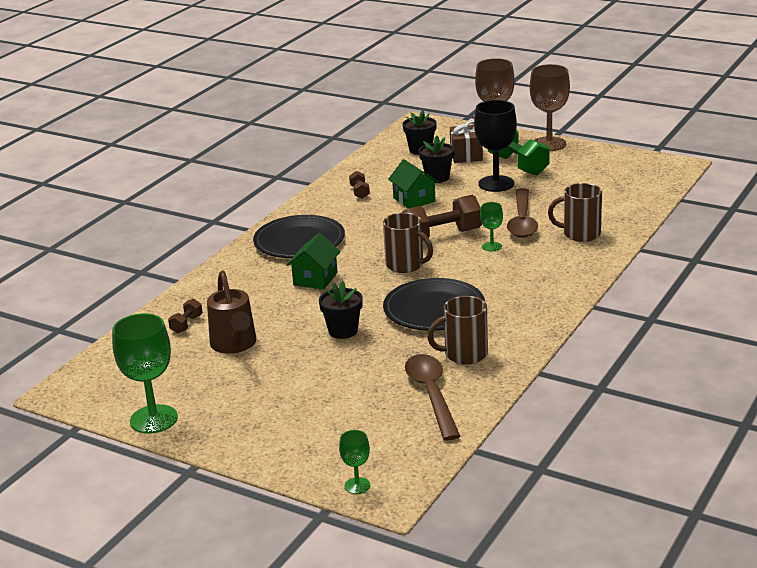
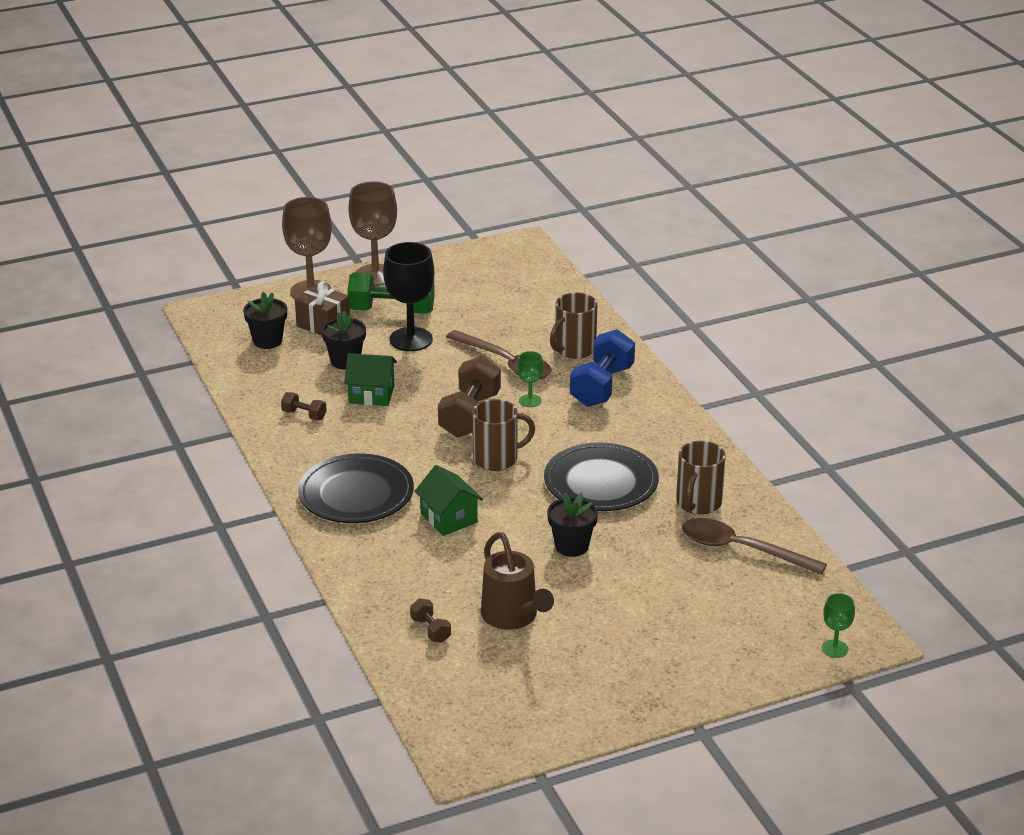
camera: 55 degrees left, 5 degrees up
(154, 419) = (590, 719): green goblet -> none
(235, 345) = (513, 617): brown watering can -> brown watering can turned 45 degrees clockwise
(552, 261) = (602, 386): none -> blue dumbbell

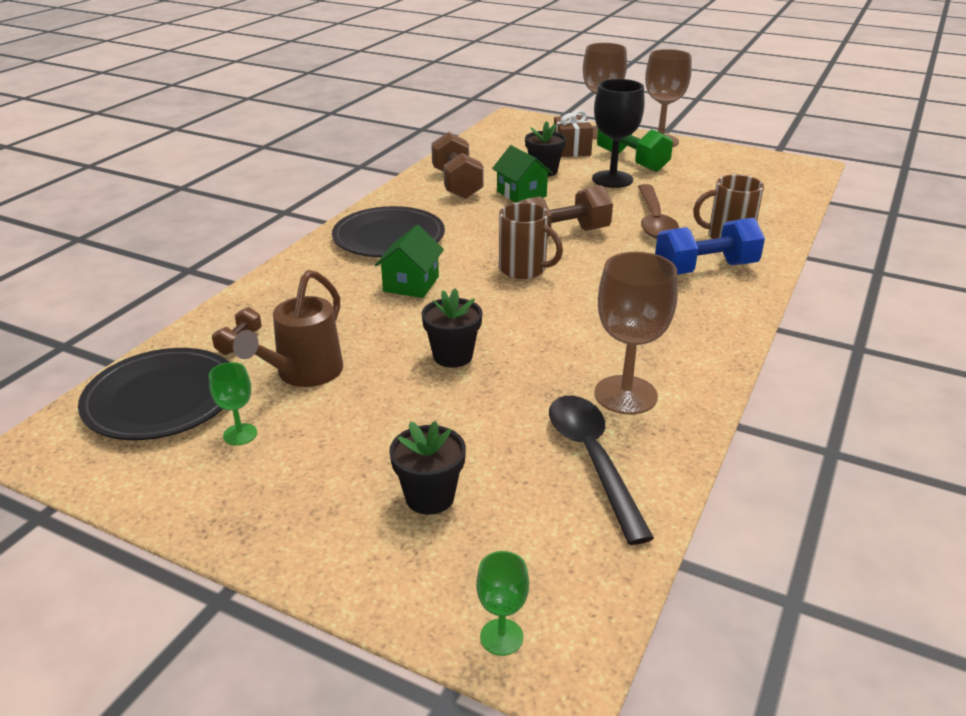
camera: 50 degrees right, 0 degrees up
(267, 341) = (520, 143): black flower pot -> black flower pot (430, 497)
(304, 415) = (457, 184): brown dumbbell -> brown dumbbell, size x2.09
(530, 400) = (625, 249): green goblet -> green goblet (240, 434)
(601, 482) = (570, 328): black plate -> black plate (162, 399)
(698, 503) = (625, 395): brown mug -> brown goblet
(741, 549) = (592, 460): brown spoon -> black spoon

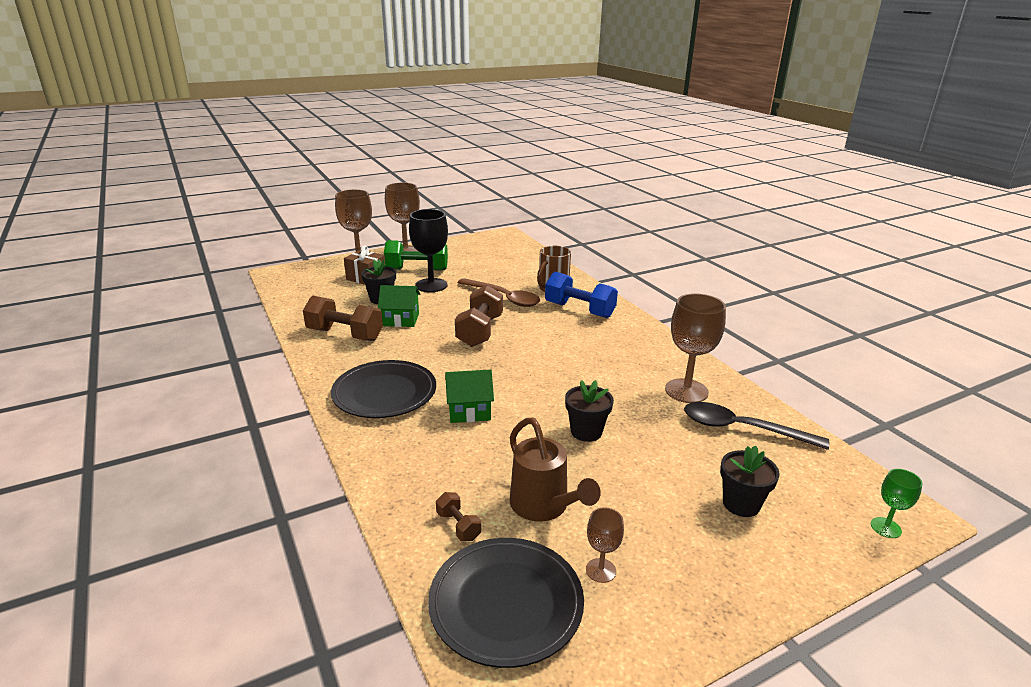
camera: 55 degrees left, 5 degrees down
(240, 434) = (601, 570): green goblet -> brown goblet
(411, 284) = (469, 411): green house -> green house turned 60 degrees counterclockwise
(524, 269) = (506, 361): brown mug -> none
(705, 269) = (579, 310): blue dumbbell -> blue dumbbell turned 75 degrees counterclockwise

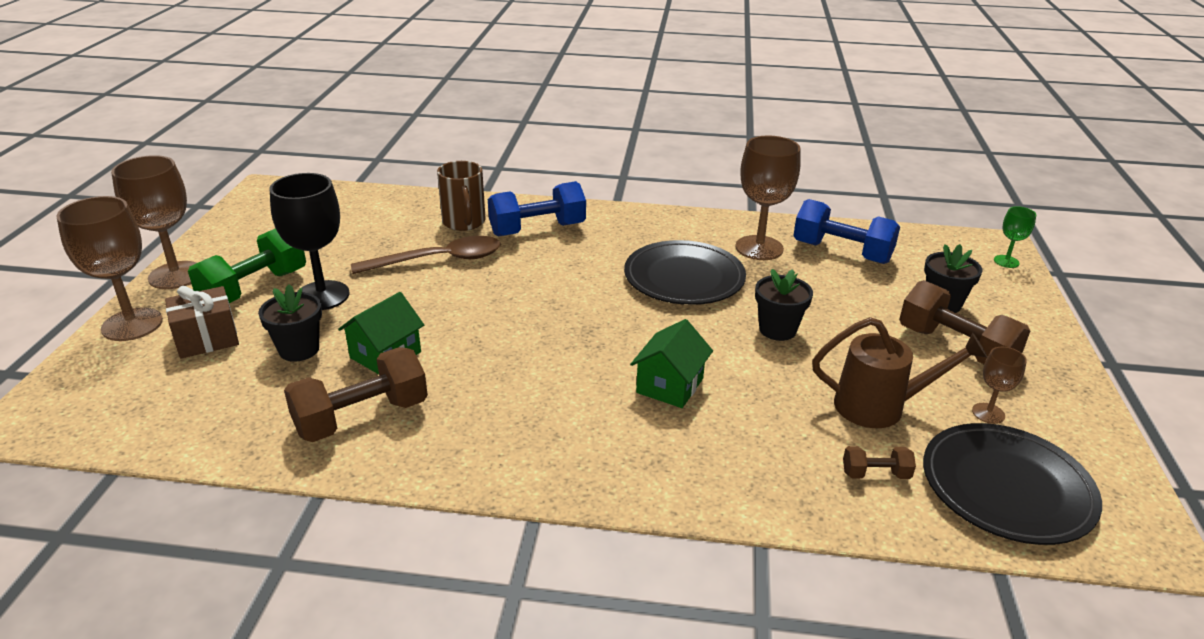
camera: 55 degrees left, 5 degrees up
(384, 393) = (564, 435): black plate -> black plate (684, 278)
(480, 331) = (499, 309): brown dumbbell -> brown dumbbell (955, 348)
(742, 429) = (841, 252): black spoon -> blue dumbbell

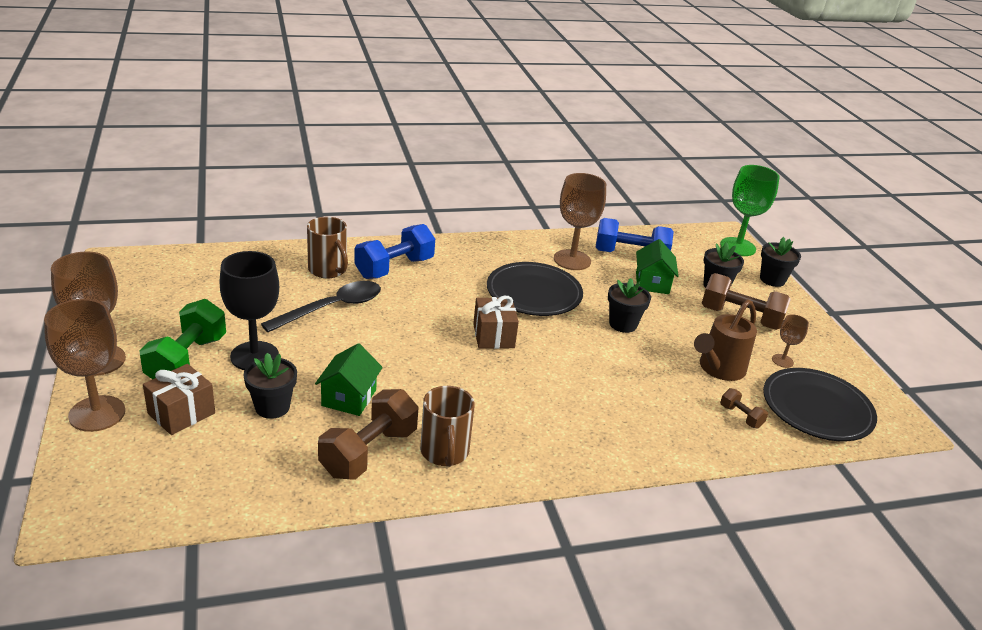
camera: 25 degrees left, 0 degrees up
(438, 260) = (332, 308): brown spoon -> black spoon
(446, 436) = (444, 452): none -> brown mug
(600, 317) = (493, 336): none -> brown gift
(670, 385) = (577, 381): green house -> green house (652, 283)
(875, 474) = (740, 416): brown dumbbell -> brown dumbbell turned 75 degrees clockwise
(880, 407) = (718, 369): brown watering can -> brown watering can turned 150 degrees clockwise
(1006, 261) = (737, 247): green goblet -> green goblet, size x2.01
(1035, 308) = (772, 280): none -> black flower pot

